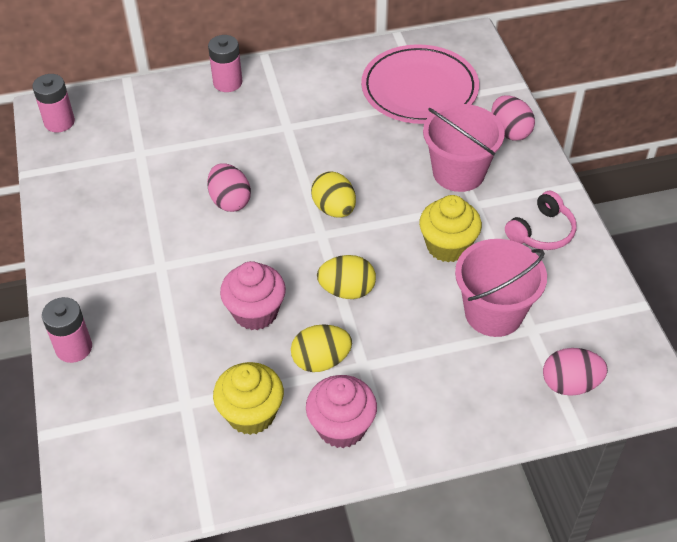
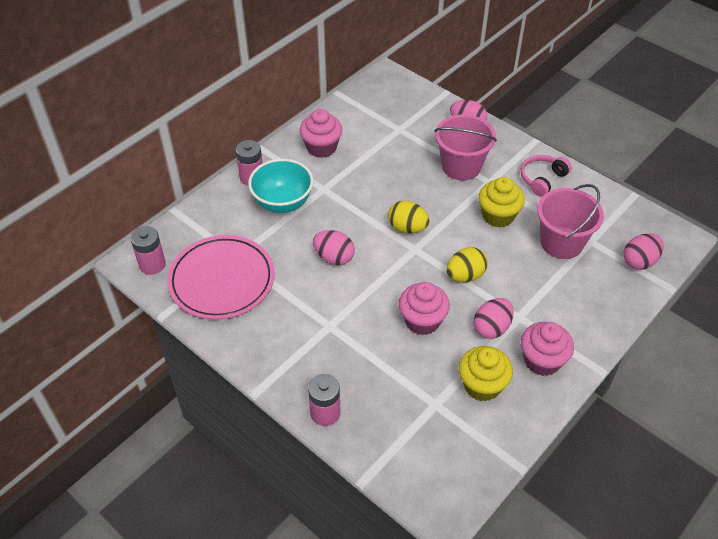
camera: 35 degrees left, 0 degrees up
(233, 122) = (283, 203): none -> turquoise bowl
(321, 361) = (491, 328): yellow egg -> pink egg
(326, 84) = (321, 147): none -> pink cupcake
(419, 89) = (386, 123): pink plate -> pink plate (222, 280)
(541, 231) = (542, 179): pink headphones -> pink headphones turned 150 degrees counterclockwise

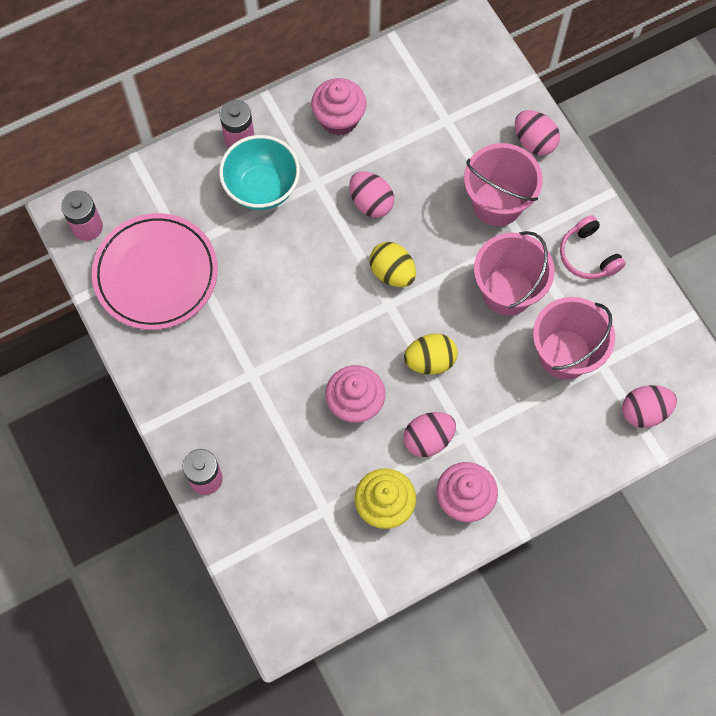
camera: 20 degrees right, 20 degrees up
(334, 257) = (291, 285): pink egg -> pink egg (371, 202)
(498, 216) = (507, 291): yellow cupcake -> pink bucket
(542, 179) = (588, 255): pink headphones -> pink headphones turned 90 degrees counterclockwise

